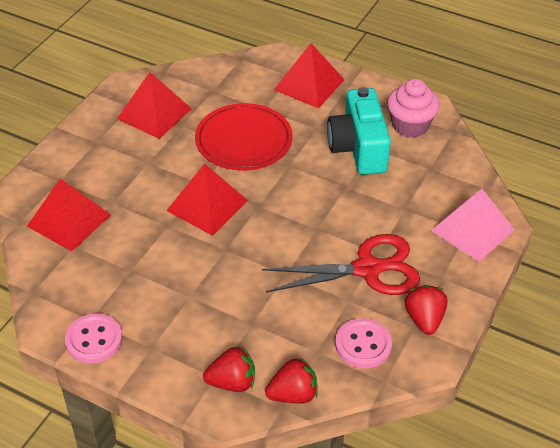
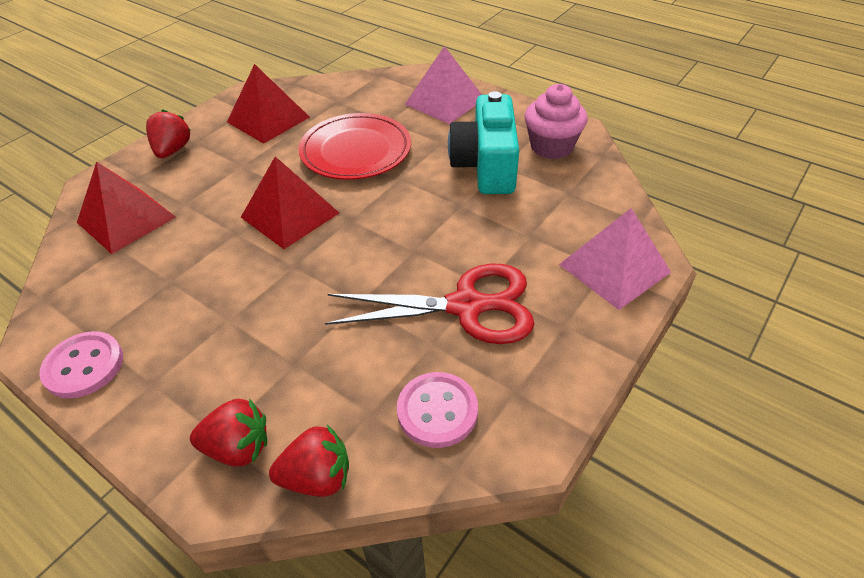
camera: 10 degrees right, 0 degrees up
(309, 84) = (445, 101): red pyramid -> pink pyramid
(424, 319) = (531, 382): red strawberry -> red strawberry (173, 150)

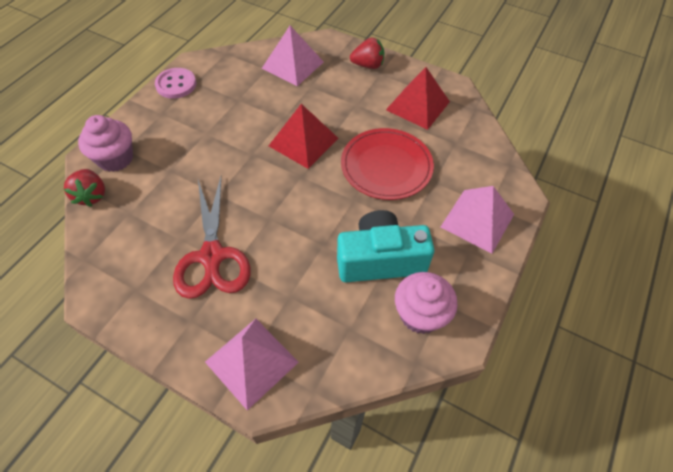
camera: 80 degrees right, 10 degrees up
(126, 219) = (293, 65): red pyramid -> pink pyramid
(238, 448) = (115, 158): red strawberry -> pink cupcake
(437, 411) = (126, 246): pink button -> none

